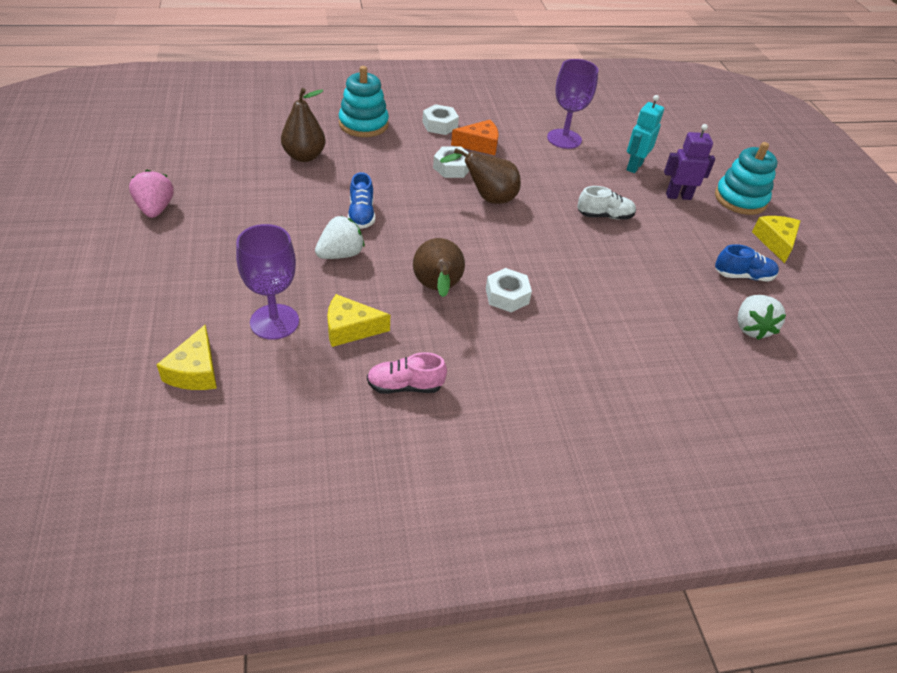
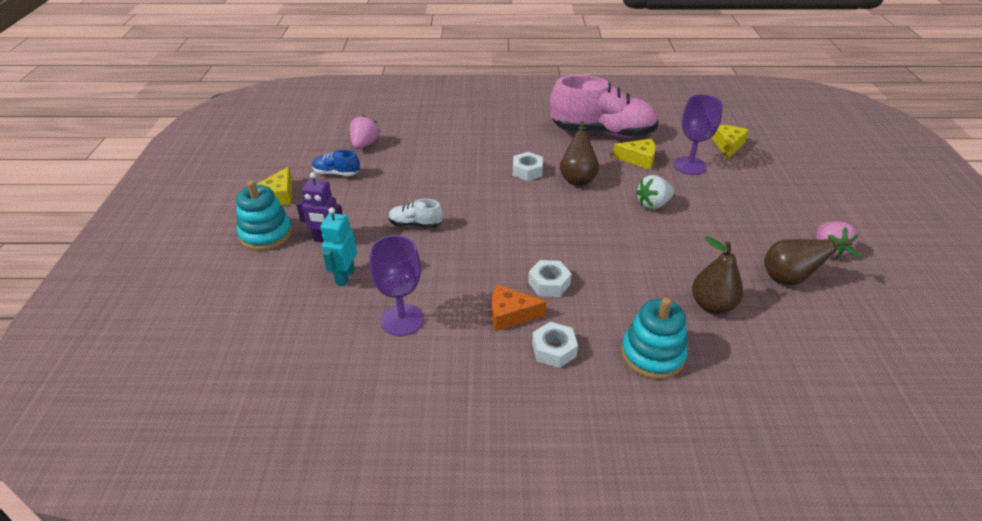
camera: 165 degrees left, 5 degrees down
(361, 215) = (640, 236): blue shoe -> none
(405, 386) = (602, 132): pink shoe -> pink shoe, size x2.33
(487, 198) = (520, 246): brown pear -> brown pear (791, 279)
(634, 166) = (345, 276): turquoise robot -> turquoise robot turned 150 degrees clockwise
(751, 328) = (364, 145): white strawberry -> pink strawberry

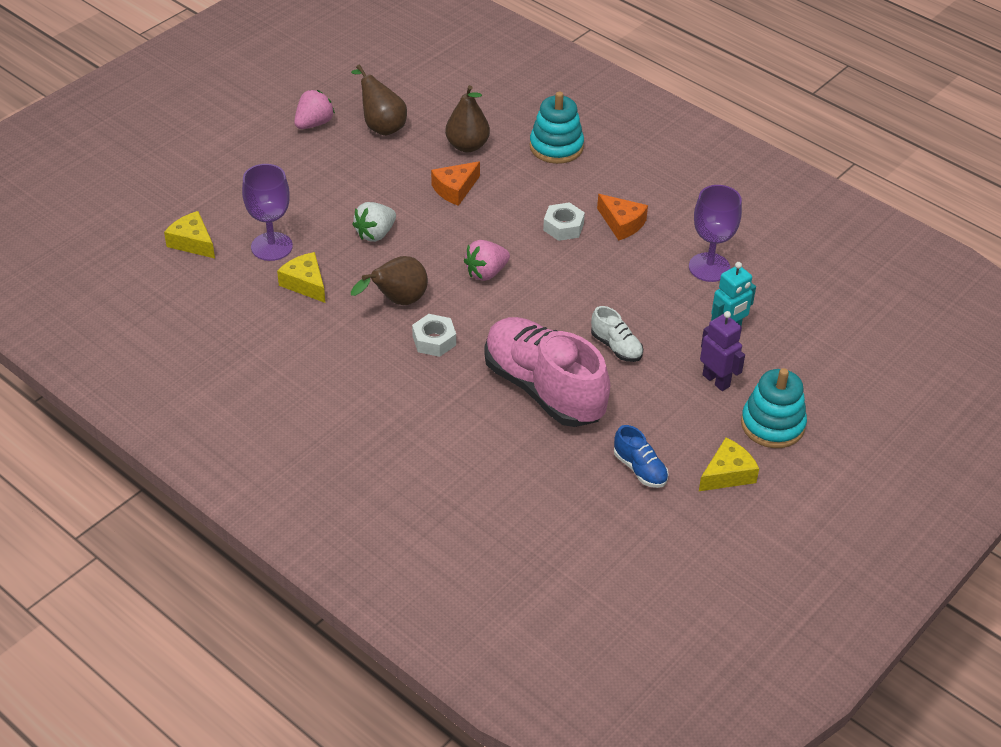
camera: 140 degrees left, 5 degrees up
(364, 145) = (568, 499): pink strawberry -> pink strawberry (486, 273)
(554, 349) = (618, 186): white nut -> none
(602, 132) = (281, 339): pink shoe -> pink shoe (543, 389)
(653, 204) = (375, 234): white strawberry -> white strawberry turned 120 degrees clockwise
(660, 263) = (455, 189): none -> orange cheese
(727, 145) = (192, 242): yellow cheese -> yellow cheese turned 75 degrees clockwise

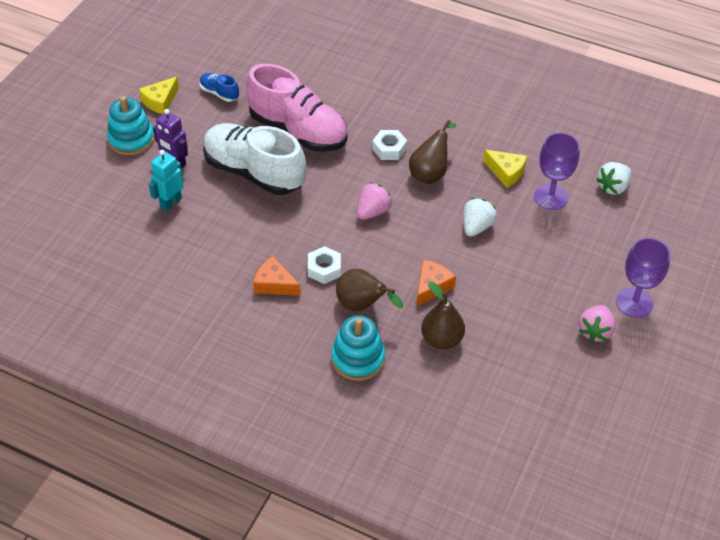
camera: 165 degrees right, 5 degrees up
(192, 242) = (613, 187): yellow cheese -> white strawberry
(381, 126) = (532, 344): brown pear -> brown pear (362, 305)
(616, 347) = (254, 172): white shoe -> white shoe, size x2.33
(709, 267) = (191, 257): purple goblet -> purple goblet (634, 302)

